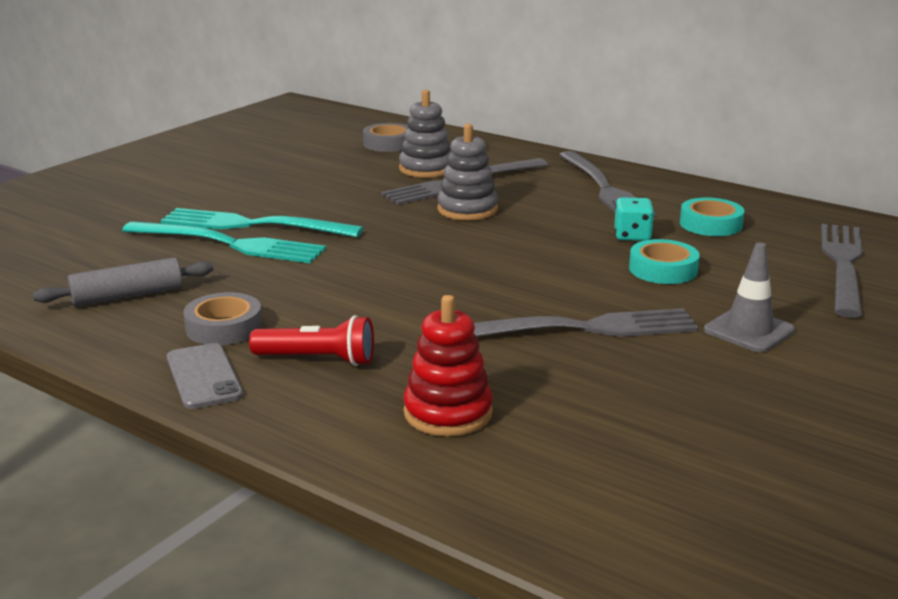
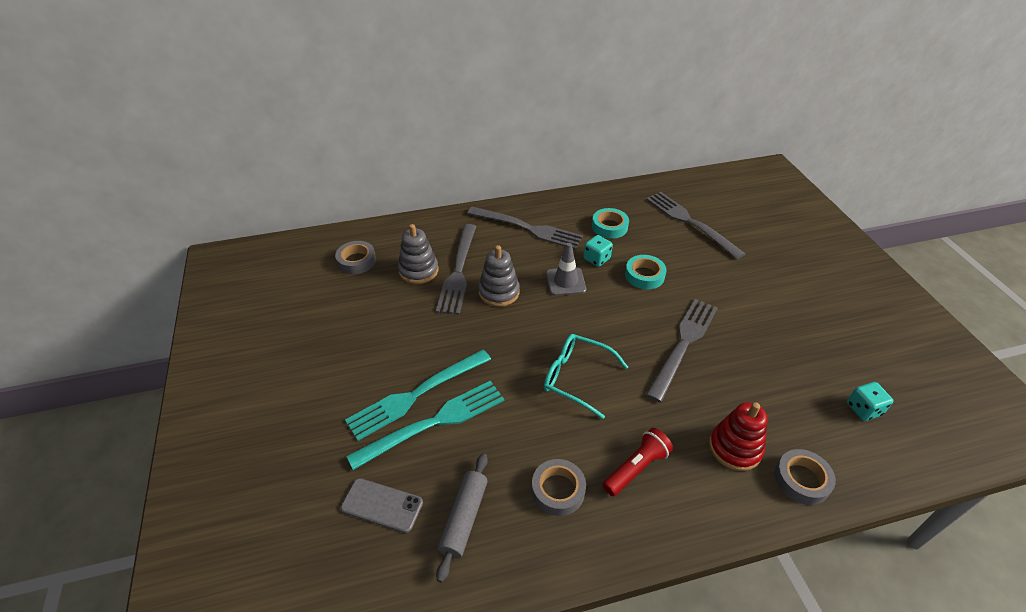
camera: 50 degrees left, 20 degrees up
(204, 376) = (616, 534): grey phone -> grey phone (382, 505)
(406, 286) = (576, 378): none -> turquoise glasses
(465, 478) = (802, 480): none -> grey tape
(703, 499) = (863, 409): none -> turquoise dice
(749, 330) = (729, 293): grey traffic cone -> grey traffic cone (565, 281)

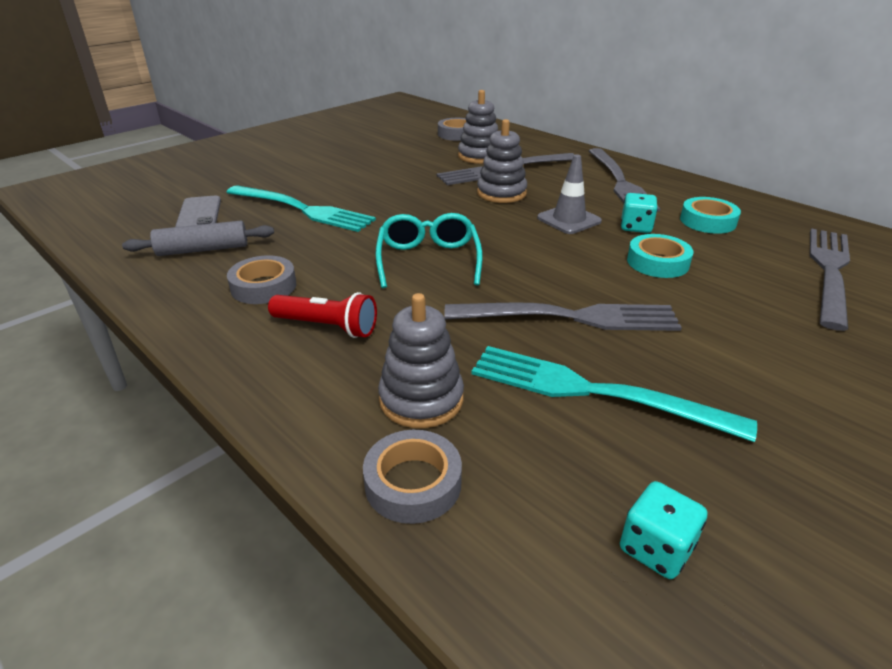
camera: 60 degrees right, 10 degrees down
(415, 395) = (327, 194): turquoise fork -> turquoise fork (591, 391)
(735, 448) = (421, 399): red stacking toy -> grey stacking toy

